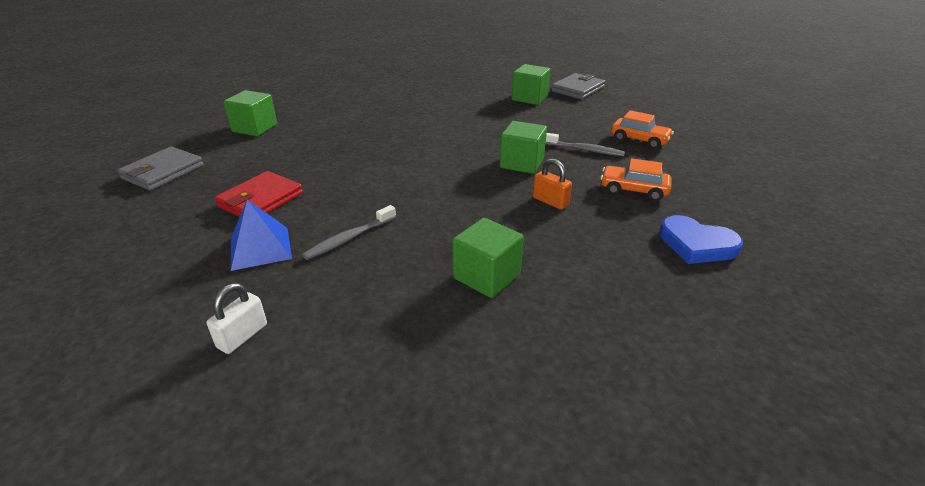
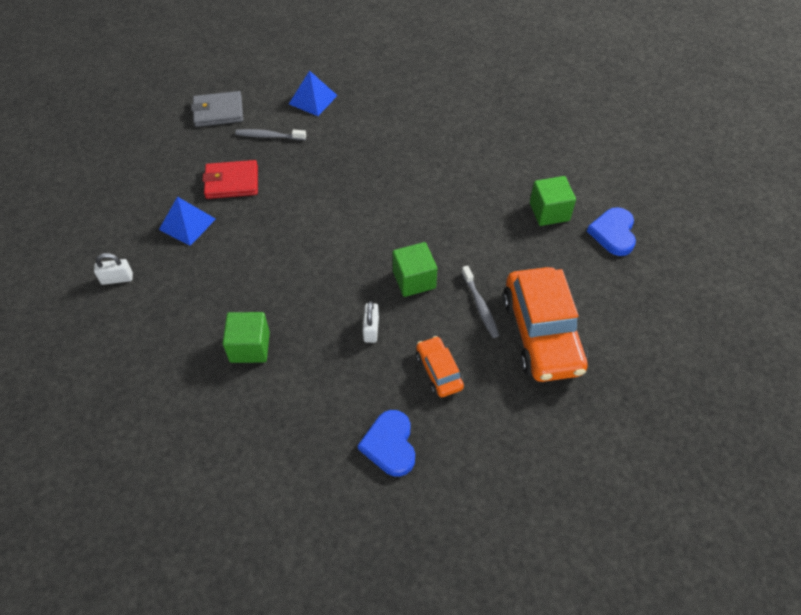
camera: 50 degrees right, 20 degrees up
(255, 128) = (313, 99): green cube -> blue pyramid
(350, 238) = (231, 255): grey toothbrush -> grey toothbrush (269, 136)
(550, 201) = (371, 329): orange padlock -> white padlock
(578, 89) = (613, 233): grey wallet -> blue heart
(639, 140) = (542, 334): orange car -> orange car, size x2.01

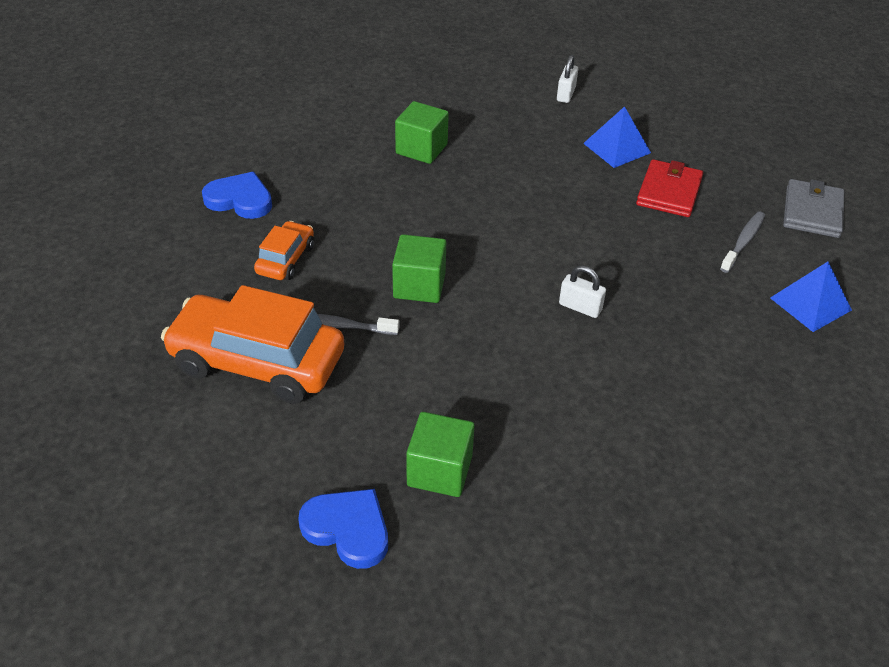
camera: 115 degrees right, 10 degrees down
(371, 329) = (378, 230): white padlock -> white padlock (580, 307)
(439, 371) = (285, 259): orange car -> orange car turned 75 degrees counterclockwise

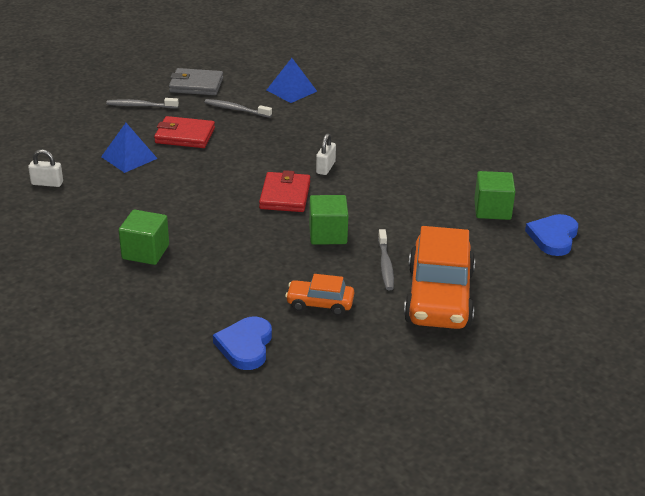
camera: 100 degrees left, 10 degrees down
(515, 260) = (285, 195): none -> red wallet
(746, 162) = (141, 106): none -> grey toothbrush

